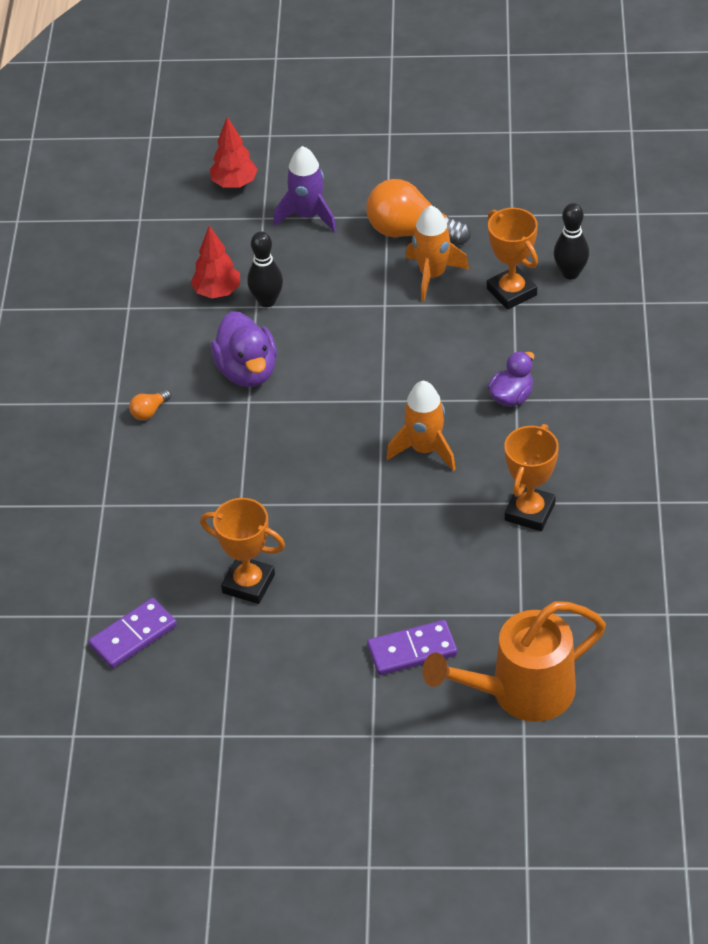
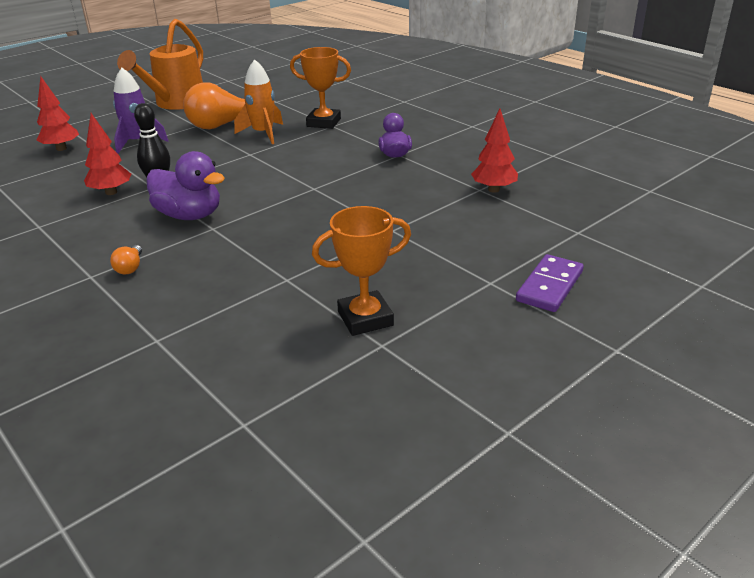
camera: 45 degrees left, 15 degrees down
(133, 636) = (311, 412): purple domino -> none
(425, 449) = (380, 195): orange rocket -> none
(520, 693) = (655, 266): orange watering can -> orange watering can (176, 103)
(529, 512) = (493, 189): orange trophy -> red tree
(570, 273) = (346, 106): black bowling pin -> none

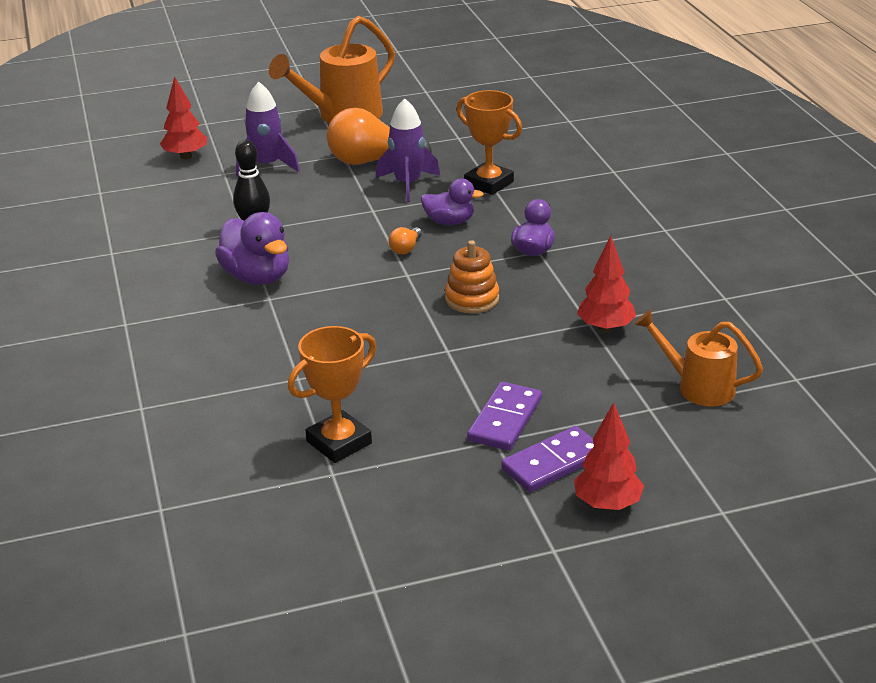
camera: 25 degrees right, 0 degrees up
(111, 192) = (200, 228): red tree -> red tree (607, 504)
(130, 268) = (165, 324): orange light bulb -> orange light bulb (406, 249)
(263, 134) = (408, 184): orange rocket -> purple rocket
(316, 150) = (449, 222): none -> purple duck
(365, 318) = (339, 442): orange trophy -> orange trophy turned 45 degrees counterclockwise
(379, 193) = (472, 299): none -> orange stacking toy
(483, 266) = (505, 420): none -> purple domino
(594, 210) = (697, 387): none -> orange watering can

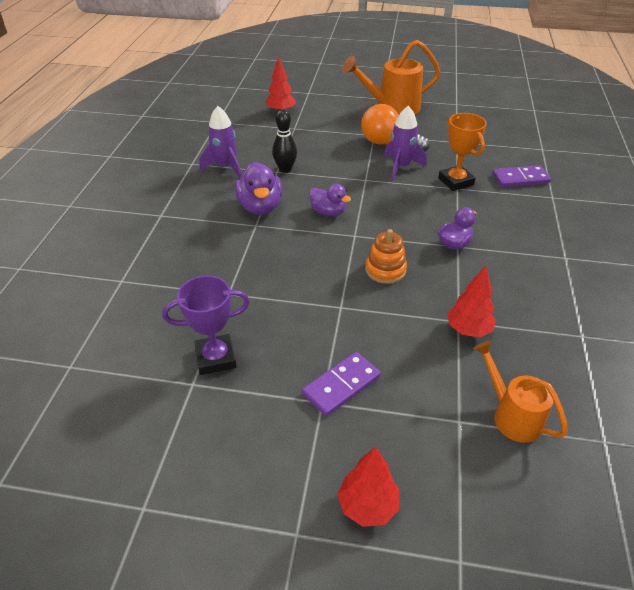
camera: 25 degrees right, 10 degrees up
(267, 166) = (323, 130): purple rocket -> purple rocket (225, 167)
(339, 442) = (216, 358): orange trophy -> purple trophy
(406, 249) = (367, 215): orange light bulb -> none
(449, 222) = (410, 203): purple duck -> purple duck (328, 212)
(553, 463) = (351, 443): purple domino -> purple domino (520, 179)

